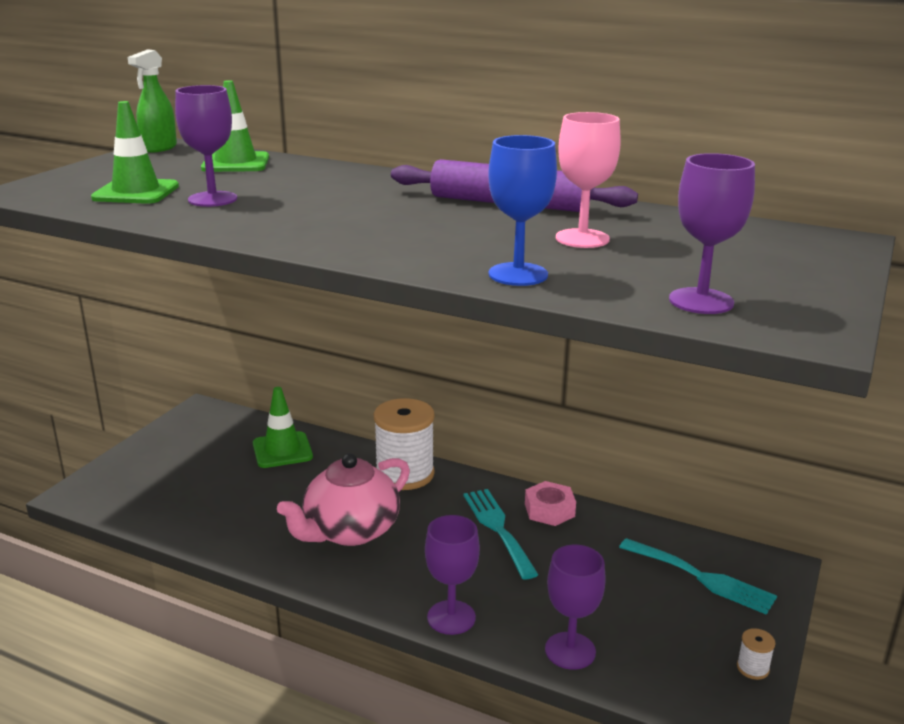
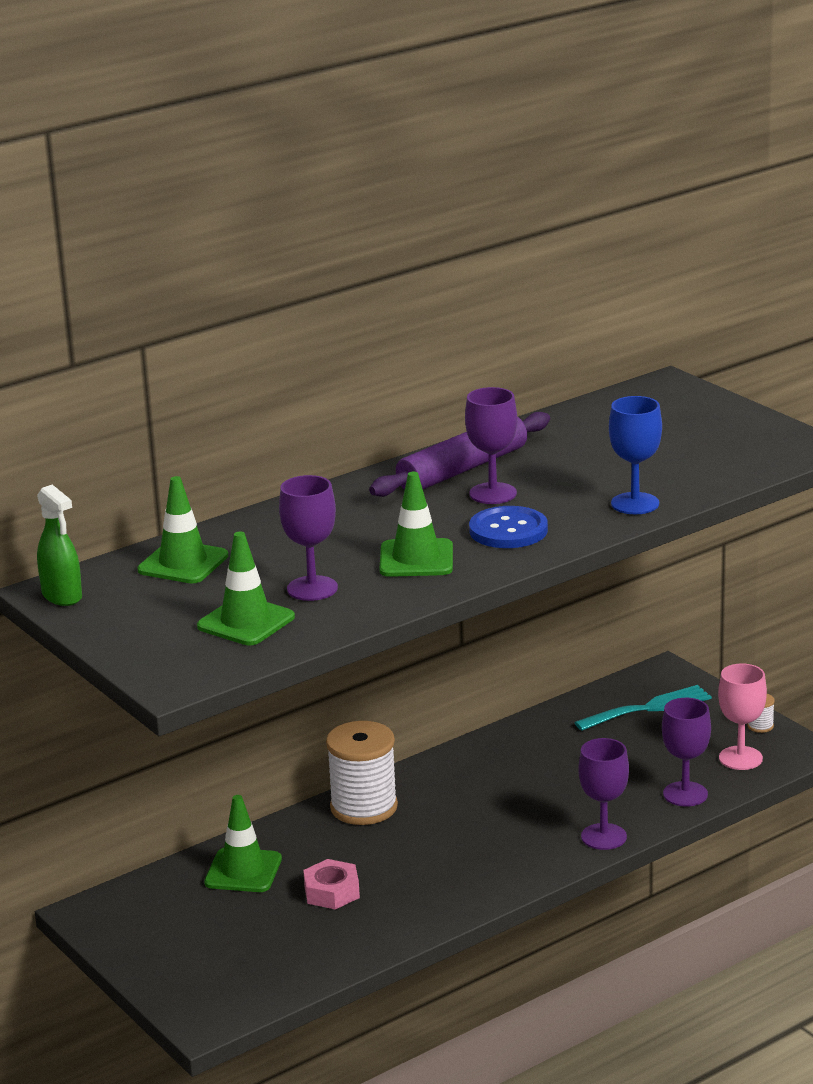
camera: 60 degrees left, 0 degrees up
(298, 218) = (416, 559): none -> green traffic cone
(350, 531) = (434, 860): pink teapot -> none
(393, 238) = (508, 530): none -> blue button
(498, 528) = (501, 781): turquoise fork -> none
(549, 510) = (496, 747): pink nut -> pink nut (331, 892)
(582, 238) = (579, 464): pink goblet -> pink goblet (740, 758)
(701, 301) = (735, 461): purple goblet -> purple goblet (493, 493)

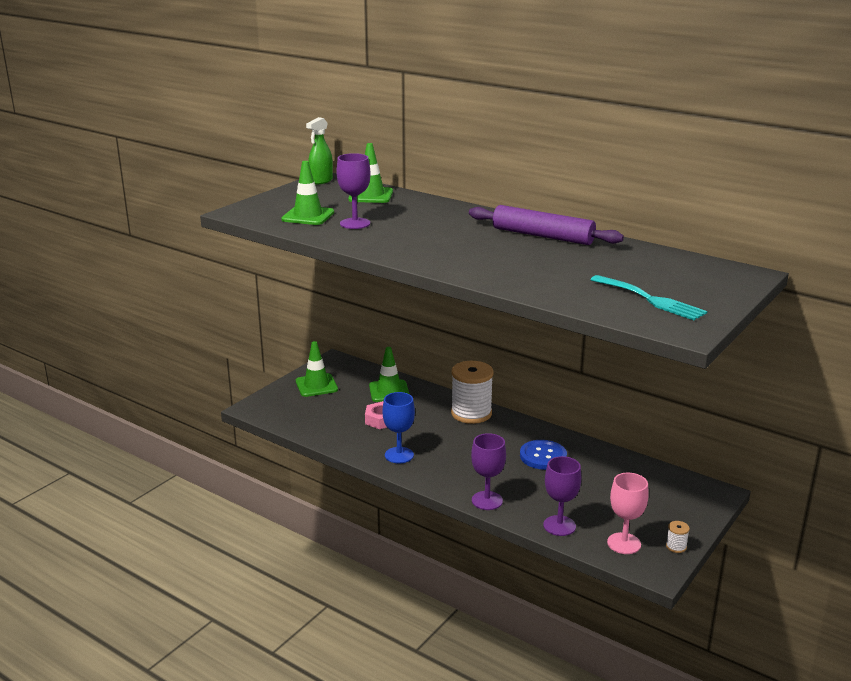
camera: 70 degrees right, 0 degrees up
(416, 559) = (406, 240): green traffic cone -> green traffic cone (316, 385)
(493, 493) = (513, 247): purple goblet -> none
(508, 530) = (462, 257): blue button -> blue button (543, 456)
(635, 504) = (530, 285): blue goblet -> blue goblet (399, 455)
(649, 708) = (661, 494): turquoise fork -> turquoise fork (651, 299)

